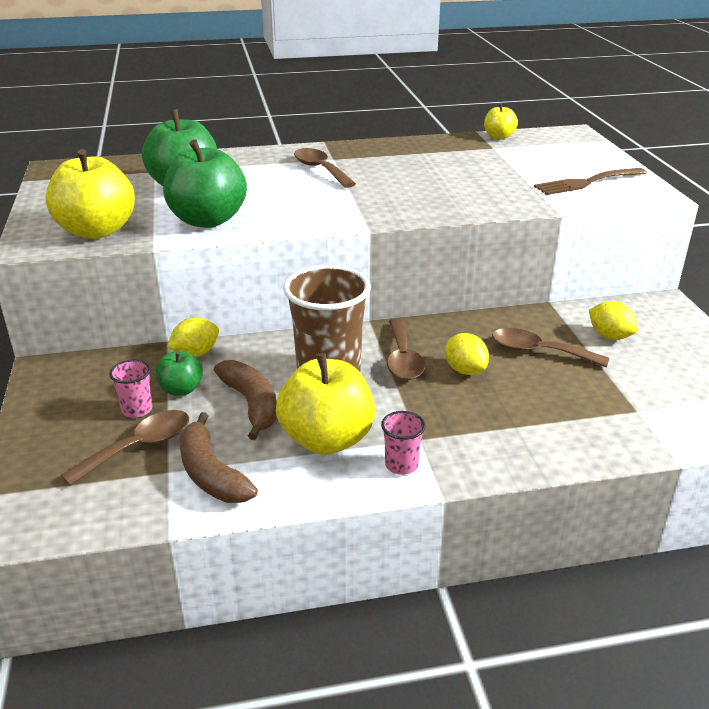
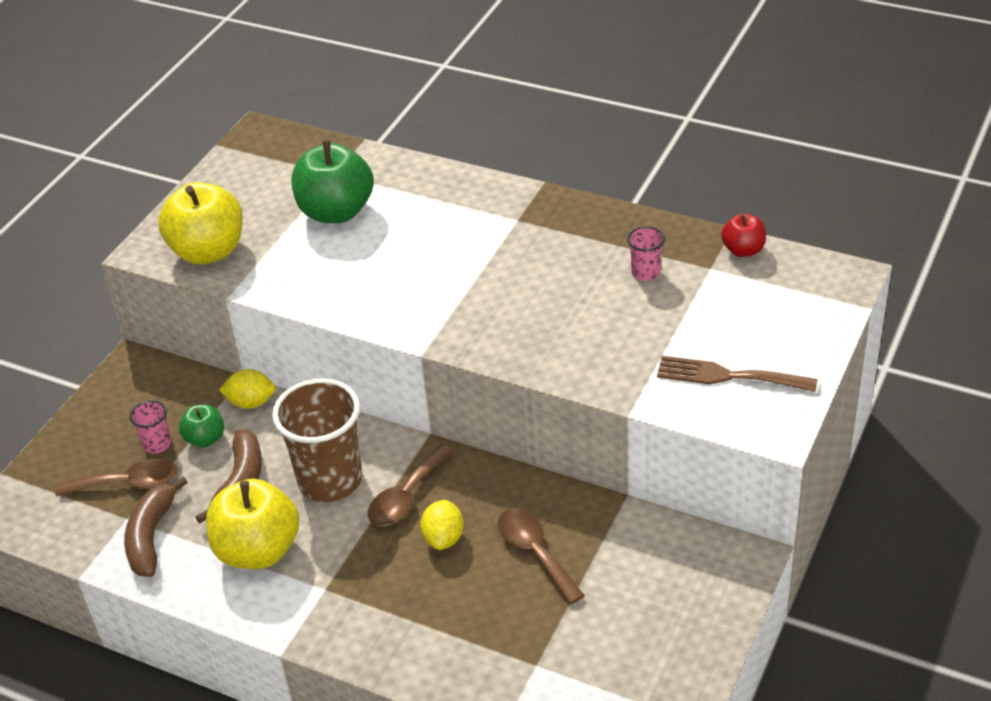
camera: 40 degrees right, 10 degrees up
(208, 220) = (305, 275): green apple -> none
(320, 169) = (484, 235): brown spoon -> none
(401, 465) = (285, 606): pink cup -> pink cup (645, 273)
(499, 137) = (743, 250): yellow apple -> red apple
(609, 336) = (627, 570): yellow lemon -> none

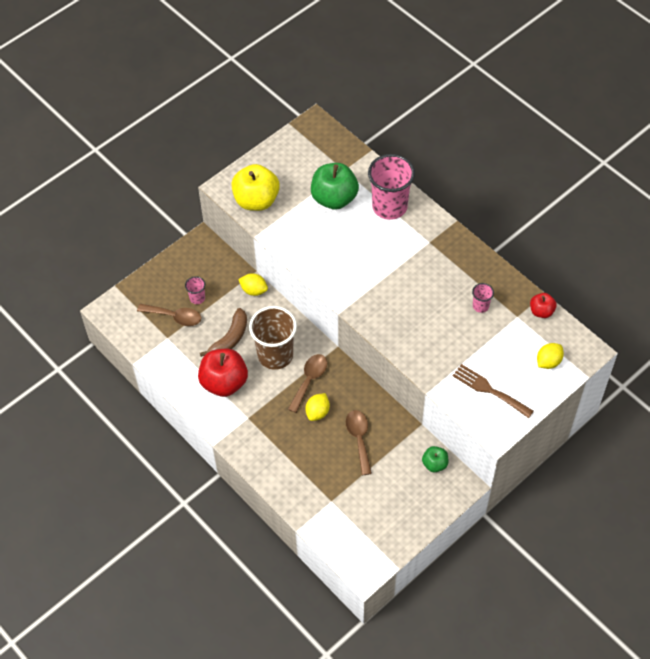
camera: 20 degrees right, 15 degrees up
(151, 536) = (175, 353): brown banana -> none
(205, 439) = (222, 304): green apple -> green apple (434, 464)
(258, 550) = (224, 382): yellow apple -> red apple
(406, 496) = (309, 380): brown spoon -> brown spoon turned 150 degrees clockwise
(430, 196) = (389, 206): none -> pink cup
(796, 309) = (548, 362): none -> yellow lemon

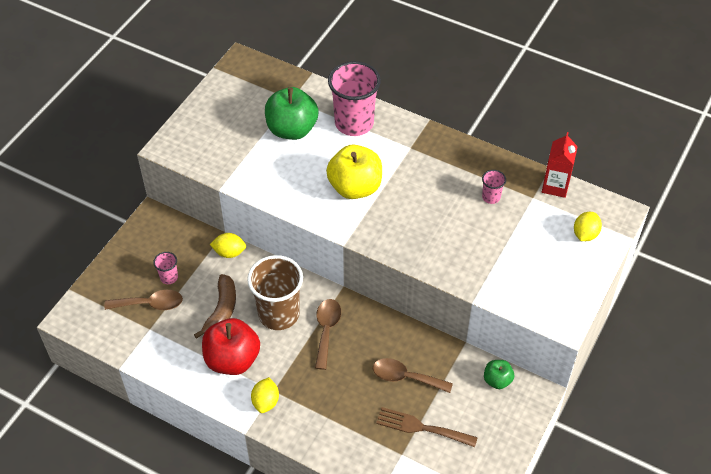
camera: 20 degrees left, 5 degrees down
(256, 200) = (207, 152): yellow apple -> yellow apple (355, 187)
(317, 412) = (349, 362): yellow lemon -> yellow lemon (265, 402)
(359, 439) = (405, 377): brown spoon -> brown spoon turned 45 degrees counterclockwise
(489, 390) = (537, 280): brown fork -> brown fork (421, 427)
(541, 311) = (555, 186): red apple -> red carton

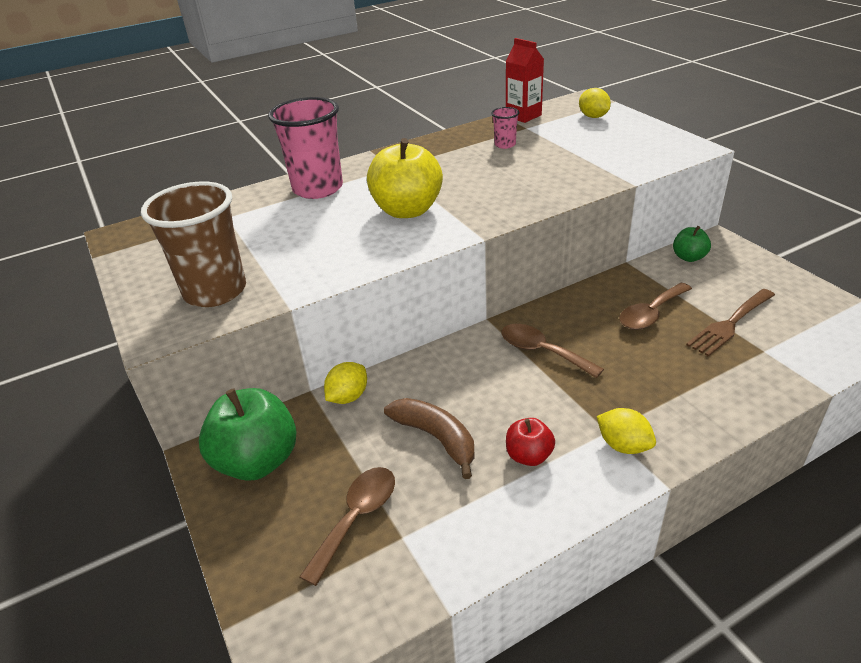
camera: 55 degrees left, 15 degrees down
(169, 277) = (329, 476): pink cup -> none
(232, 359) = (529, 456): red apple -> red apple, size x0.52
(279, 314) = (486, 384): brown cup -> brown cup (215, 291)
(292, 129) = (271, 228): green apple -> green apple (257, 461)

